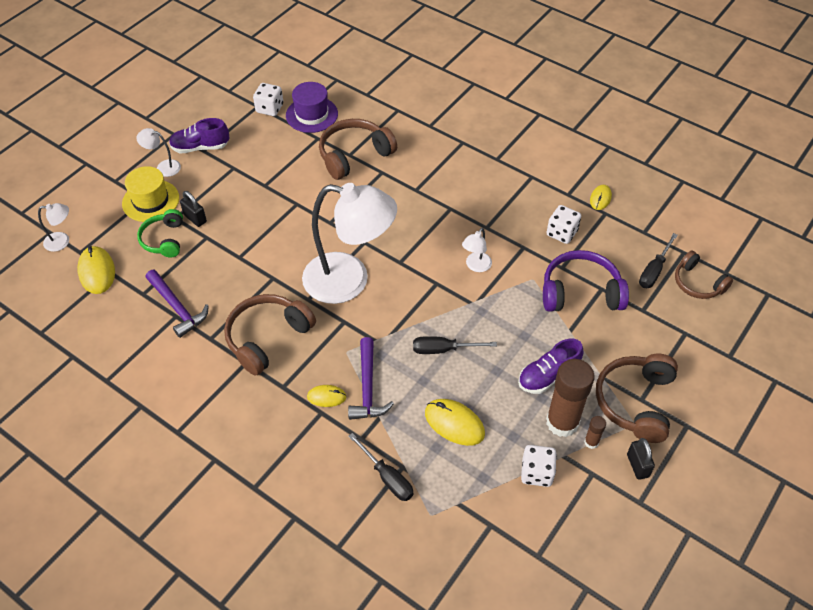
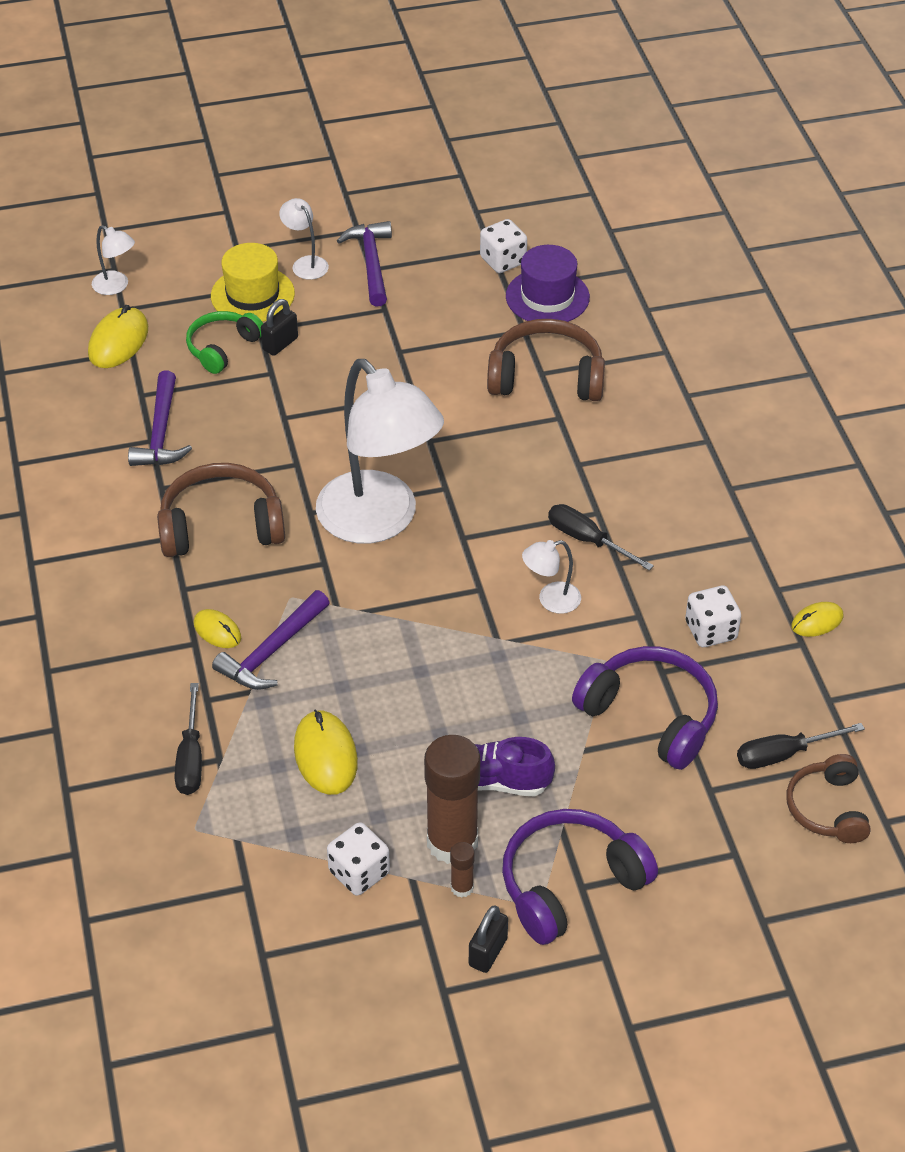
camera: 40 degrees right, 5 degrees down
(195, 218) = (280, 344): black padlock -> black padlock turned 45 degrees clockwise
(200, 147) = (371, 263): purple shoe -> purple hammer
(443, 349) = (403, 668): black screwdriver -> black screwdriver (587, 540)
(635, 402) = (570, 884): brown headphones -> purple headphones

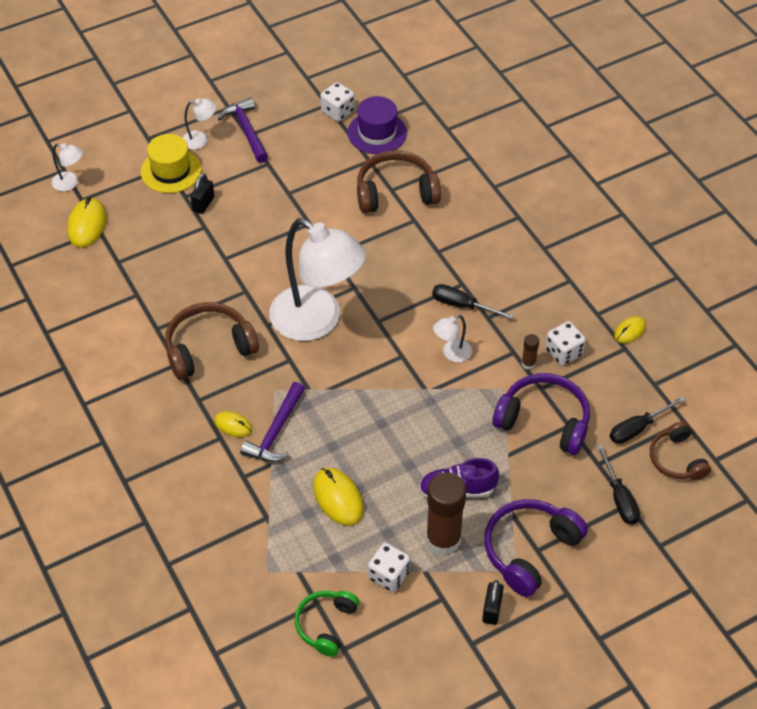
camera: 15 degrees left, 5 degrees up
(161, 432) = (142, 287): purple hammer -> none
(191, 758) = (247, 521): black screwdriver -> black screwdriver (619, 498)
(222, 348) = (163, 215): green headphones -> green headphones (326, 625)
(305, 263) = (200, 140): white lamp -> white lamp turned 135 degrees clockwise
(462, 887) = (460, 569): brown glue stick -> brown glue stick (528, 363)

